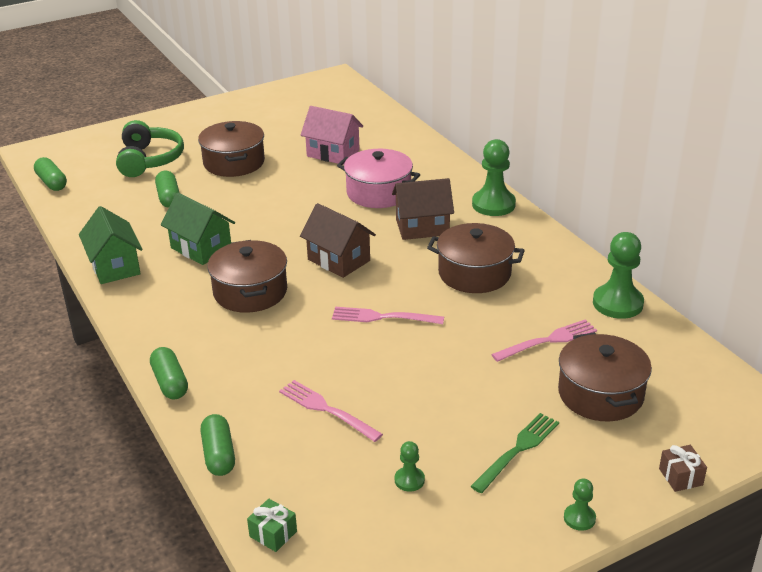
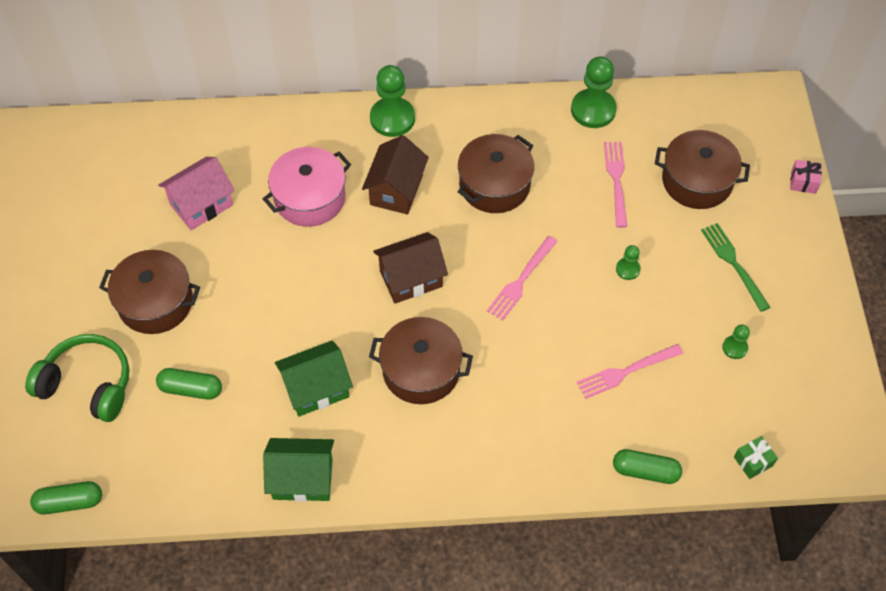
camera: 65 degrees left, 25 degrees up
(170, 383) = (529, 481): green capsule -> none
(579, 518) = (817, 261): green pawn -> green pawn (627, 269)
(680, 477) = (803, 182): brown gift -> pink gift

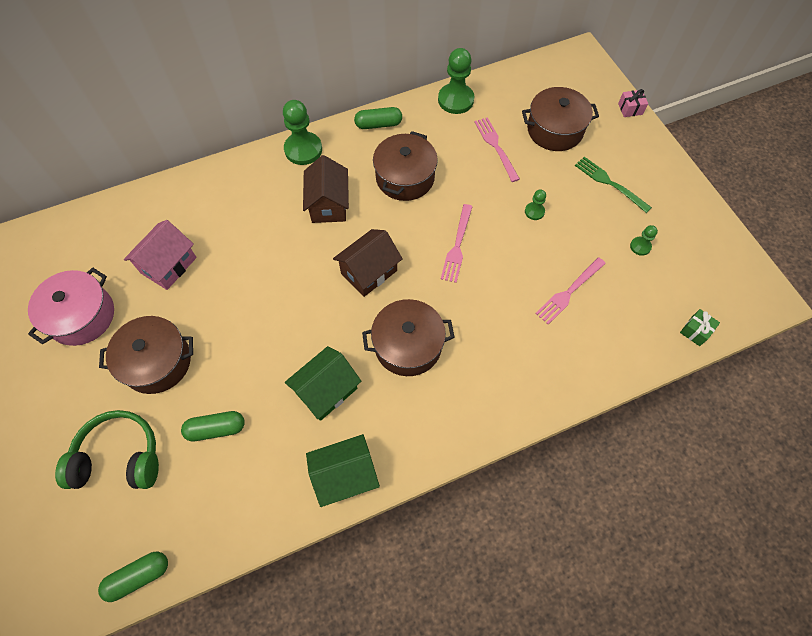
camera: 20 degrees left, 5 degrees up
(310, 198) = (260, 232): pink pot -> pink pot (82, 316)
(645, 471) = (620, 367): green capsule -> green capsule (378, 124)

